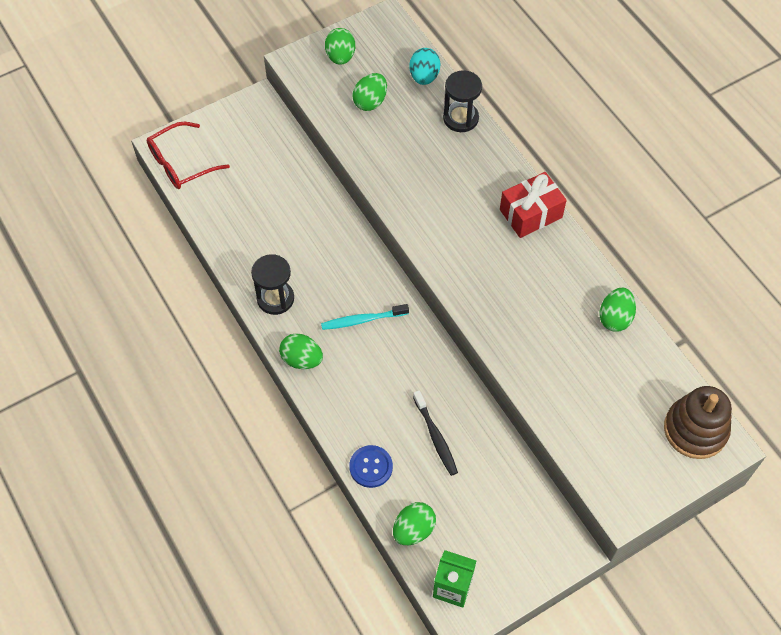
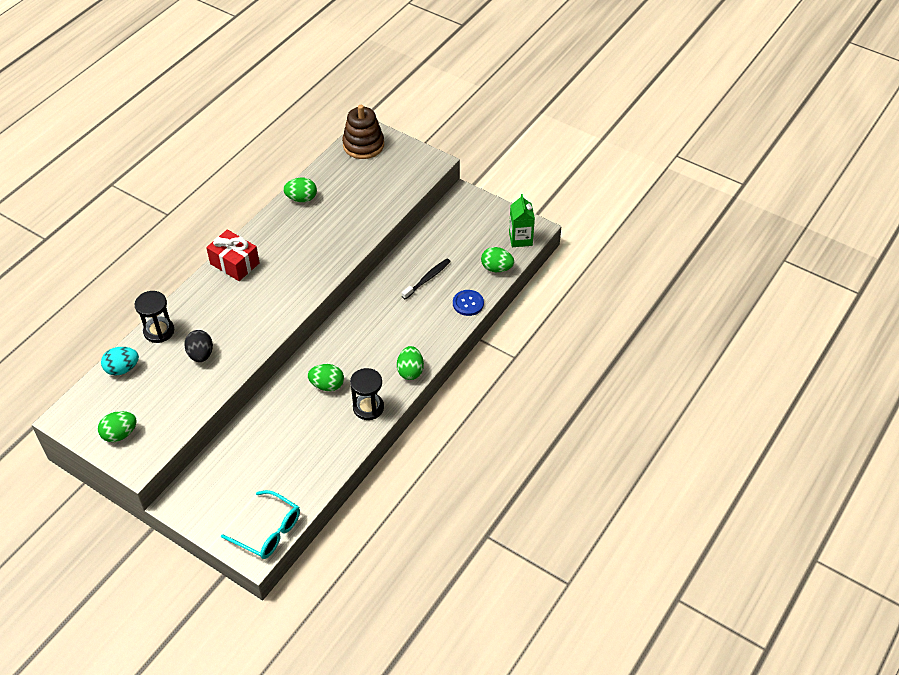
camera: 115 degrees left, 10 degrees down
(182, 163) = (267, 531): red glasses -> turquoise glasses
(362, 320) = (359, 349): turquoise toothbrush -> none
(370, 102) = (164, 394): green egg -> green egg (327, 385)
(407, 145) = (201, 354): none -> black egg

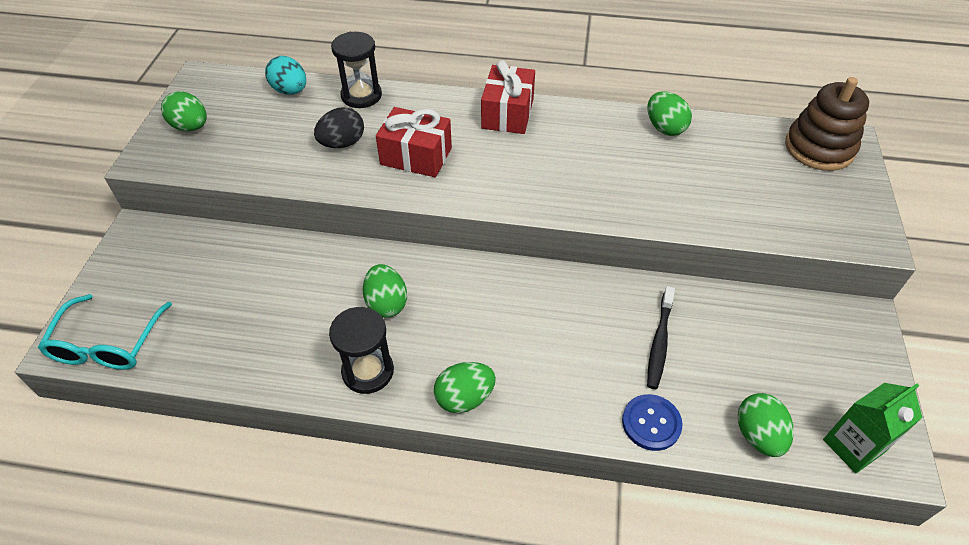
camera: 65 degrees right, 0 degrees up
(240, 321) = (416, 156): none -> red gift
(427, 279) = (659, 342): black toothbrush -> black toothbrush turned 90 degrees clockwise

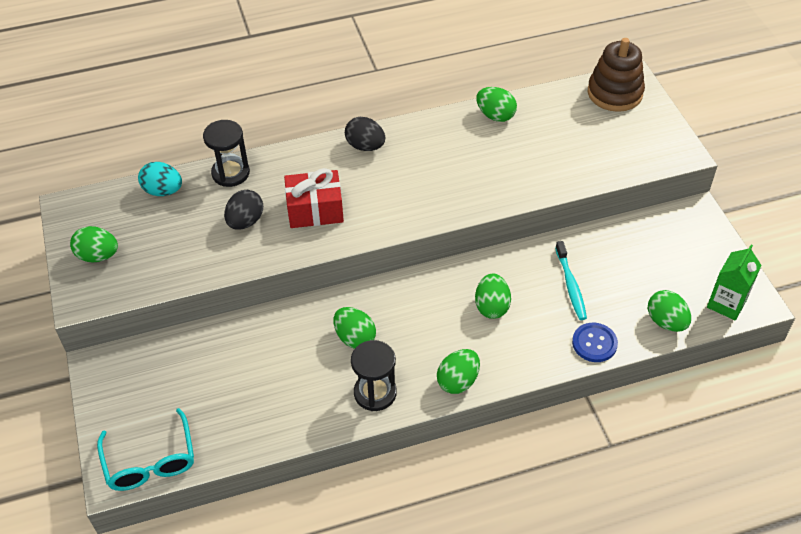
camera: 25 degrees left, 0 degrees up
(507, 113) = (365, 146): red gift -> black egg
(553, 330) = (491, 306): none -> green egg
(659, 342) = (570, 285): black toothbrush -> turquoise toothbrush

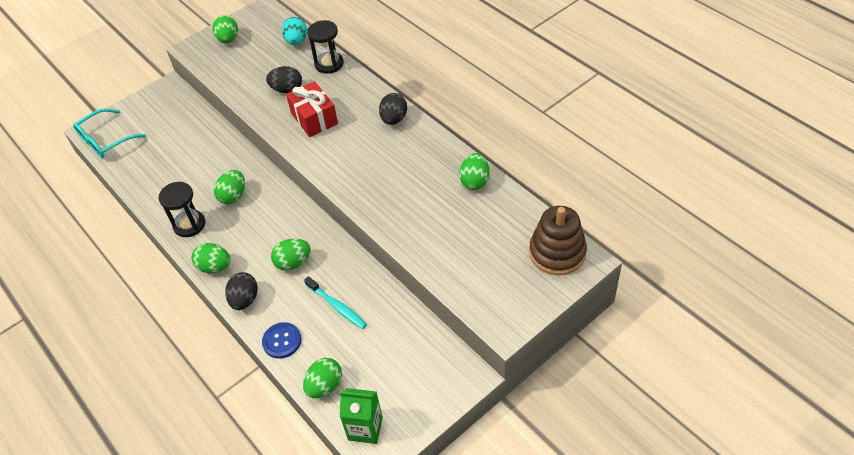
camera: 70 degrees right, 0 degrees up
(521, 363) = (245, 299): none -> black egg
(570, 285) = (337, 306): turquoise toothbrush -> turquoise toothbrush turned 105 degrees counterclockwise

